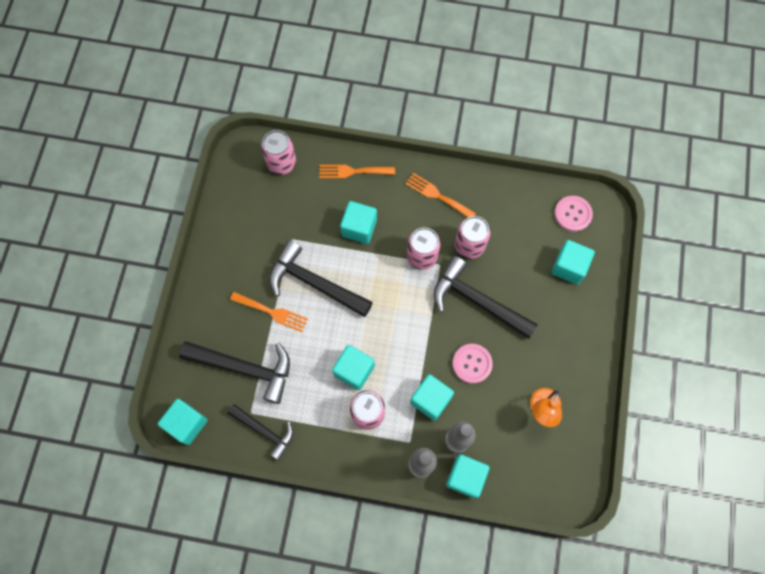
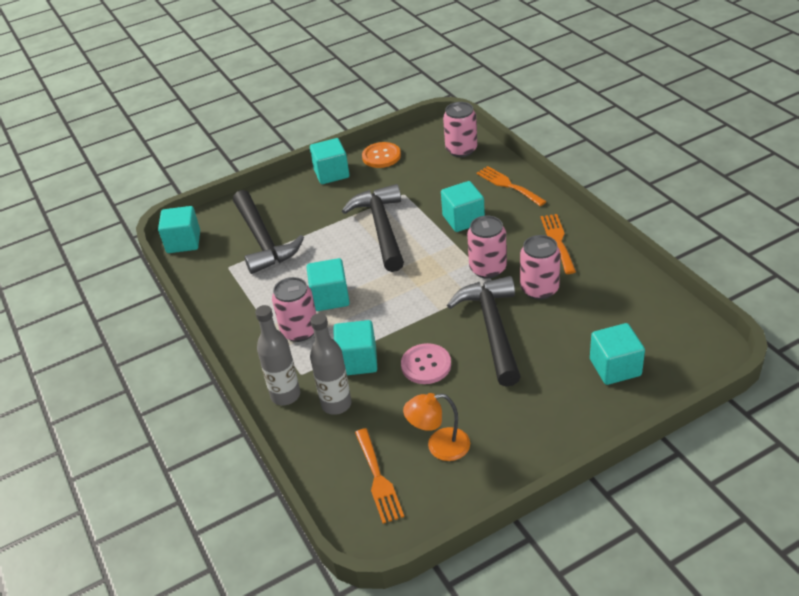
camera: 55 degrees right, 30 degrees down
(230, 217) = (381, 156): none -> orange button
(264, 431) = (219, 284): black hammer -> none
(272, 312) = (328, 223): orange fork -> orange fork (378, 479)
(465, 477) = (306, 434): turquoise cube -> turquoise cube (331, 173)
(573, 214) = (673, 334): pink button -> none

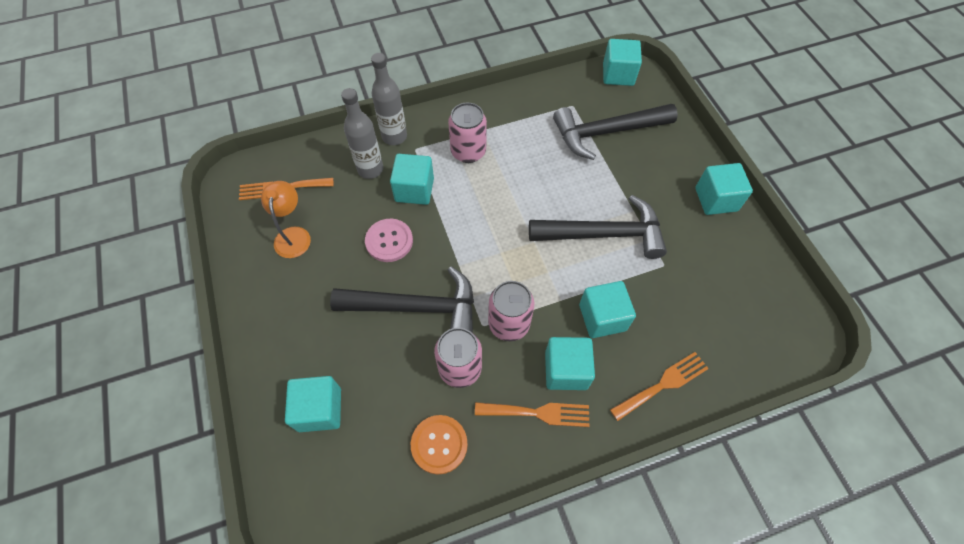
camera: 95 degrees right, 20 degrees up
(330, 298) = (505, 178): turquoise cube -> turquoise cube (566, 370)
(381, 156) = (746, 253): orange button -> orange button (439, 444)
(461, 150) = (752, 345): pink can -> none

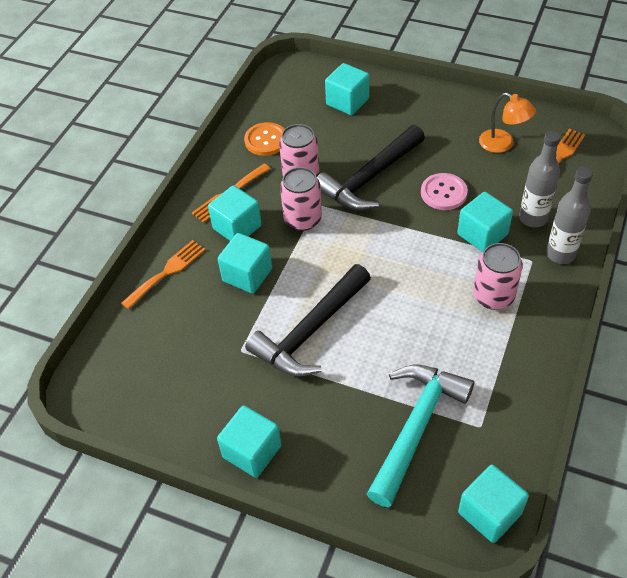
camera: 135 degrees right, 10 degrees down
(607, 132) = (416, 427): black hammer -> turquoise hammer
(663, 384) = (167, 272): orange fork -> orange fork turned 150 degrees counterclockwise

